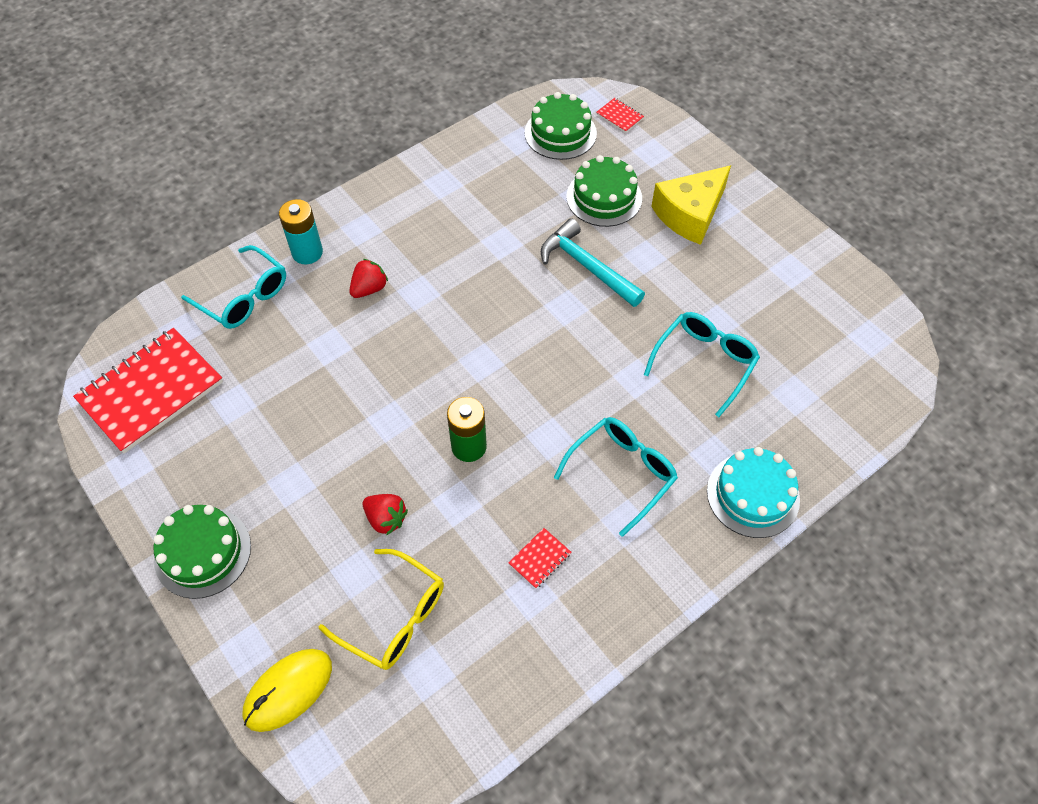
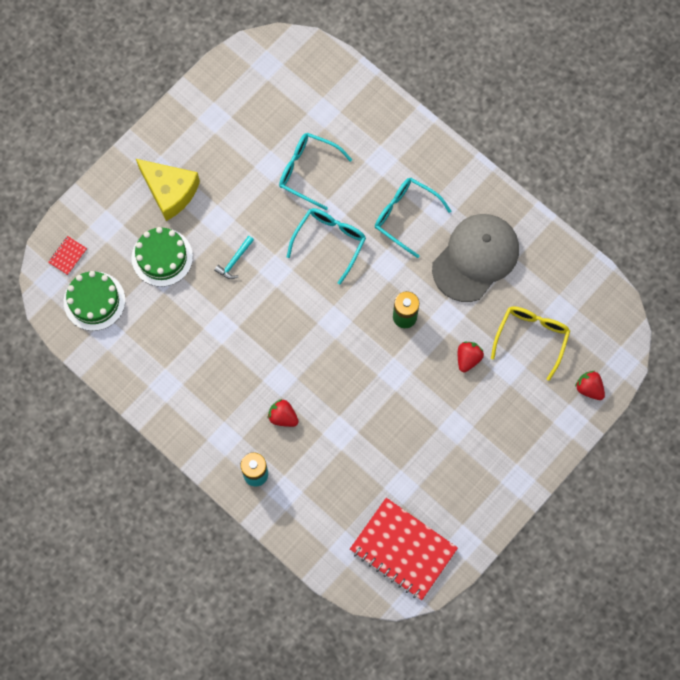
camera: 100 degrees left, 15 degrees up
(203, 552) = (515, 469): green cake -> none
(244, 297) = (307, 509): turquoise glasses -> turquoise glasses (330, 241)
(288, 690) = (589, 388): yellow mouse -> red strawberry
(540, 559) = (475, 258): red notebook -> grey cap
(587, 266) = (234, 261): turquoise hammer -> turquoise hammer, size x0.55
(753, 495) = (405, 135): turquoise cake -> none

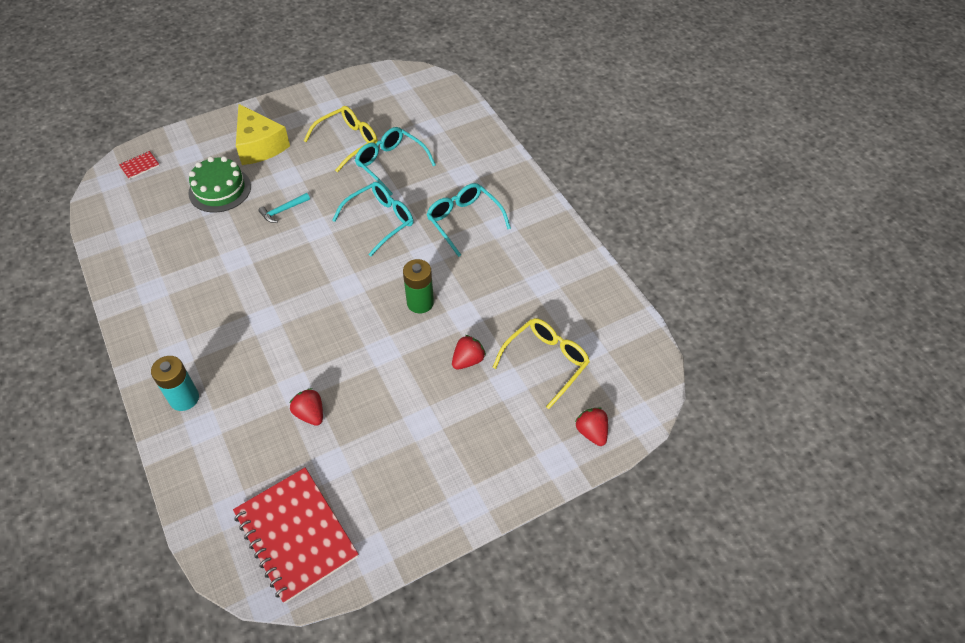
camera: 20 degrees right, 20 degrees down
(94, 301) = (137, 204): green cake -> none
(254, 157) = (348, 142): none -> yellow glasses
(283, 417) = (246, 353): red strawberry -> red strawberry (310, 414)
(475, 258) = (517, 274): grey cap -> none

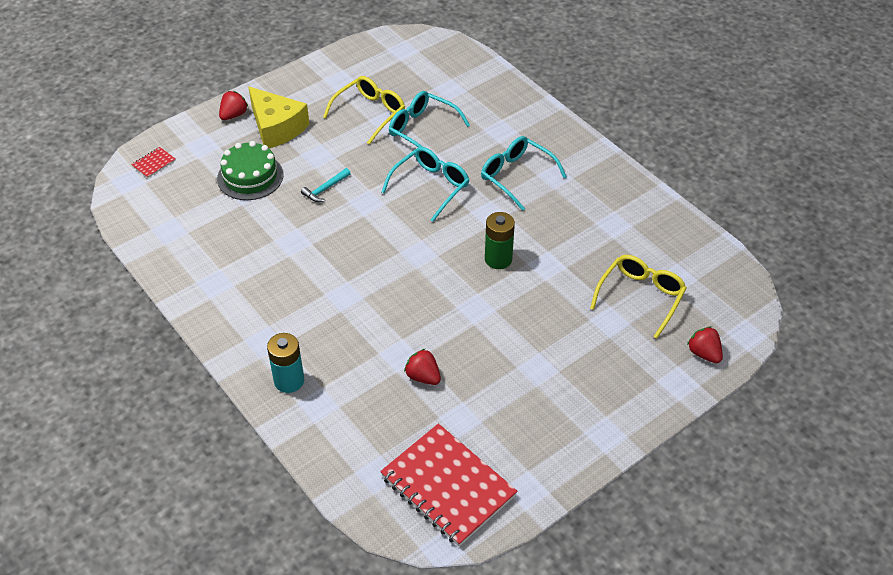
camera: 10 degrees left, 5 degrees down
(468, 360) = (563, 306): red strawberry -> red strawberry (234, 115)

